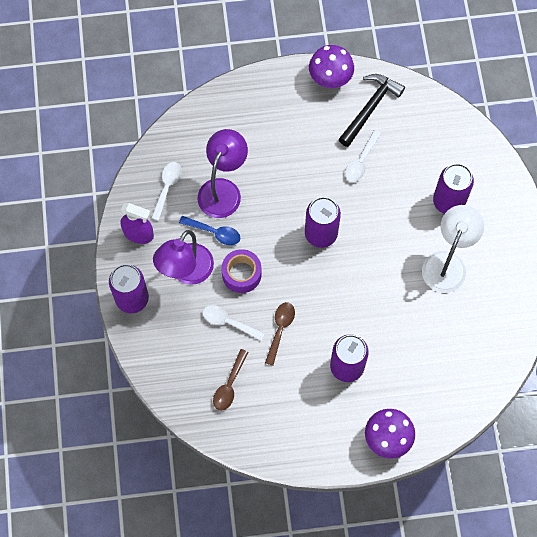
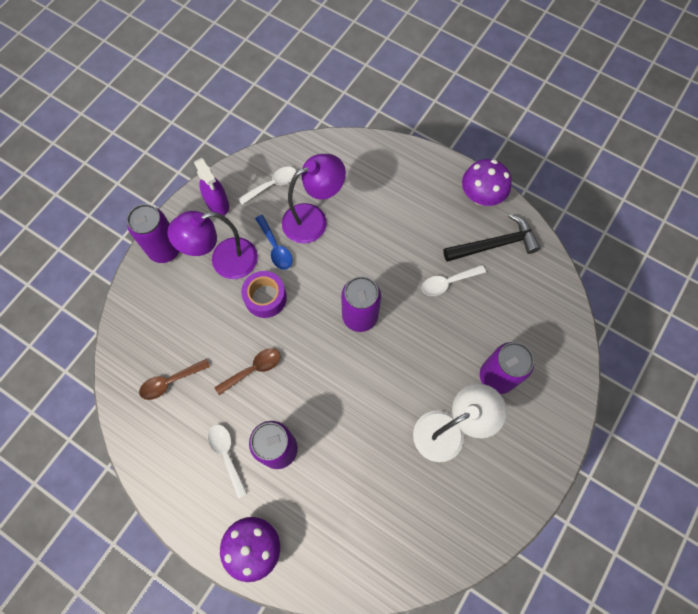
camera: 40 degrees right, 0 degrees up
(228, 322) = (219, 328): white spoon -> white spoon (226, 455)

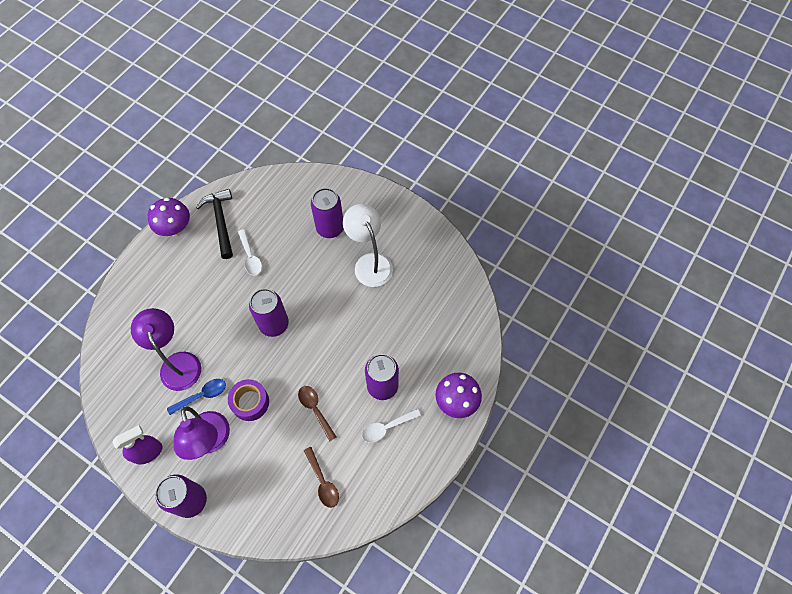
camera: 90 degrees left, 5 degrees down
(272, 185) = (136, 401): white spoon -> none

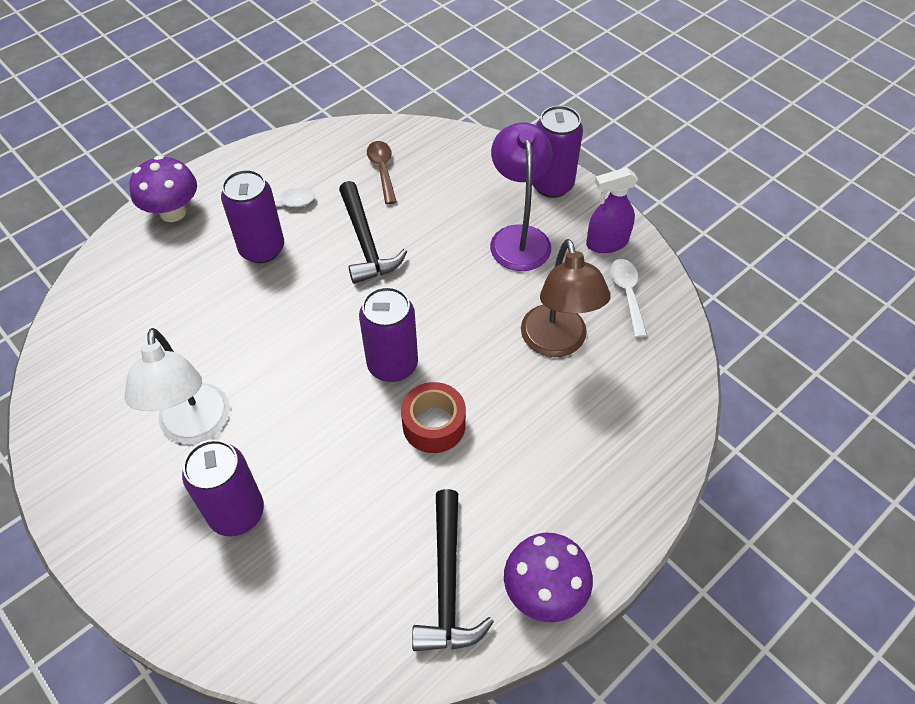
camera: 165 degrees left, 10 degrees down
(178, 363) = (557, 343): purple lamp -> brown lamp
(202, 395) = (524, 292): blue spoon -> none
(242, 294) = (434, 424): none -> red tape
(250, 257) = (404, 491): white spoon -> white spoon (627, 294)
(250, 402) = (455, 269): purple tape -> none
(315, 409) = (366, 242): brown spoon -> black hammer

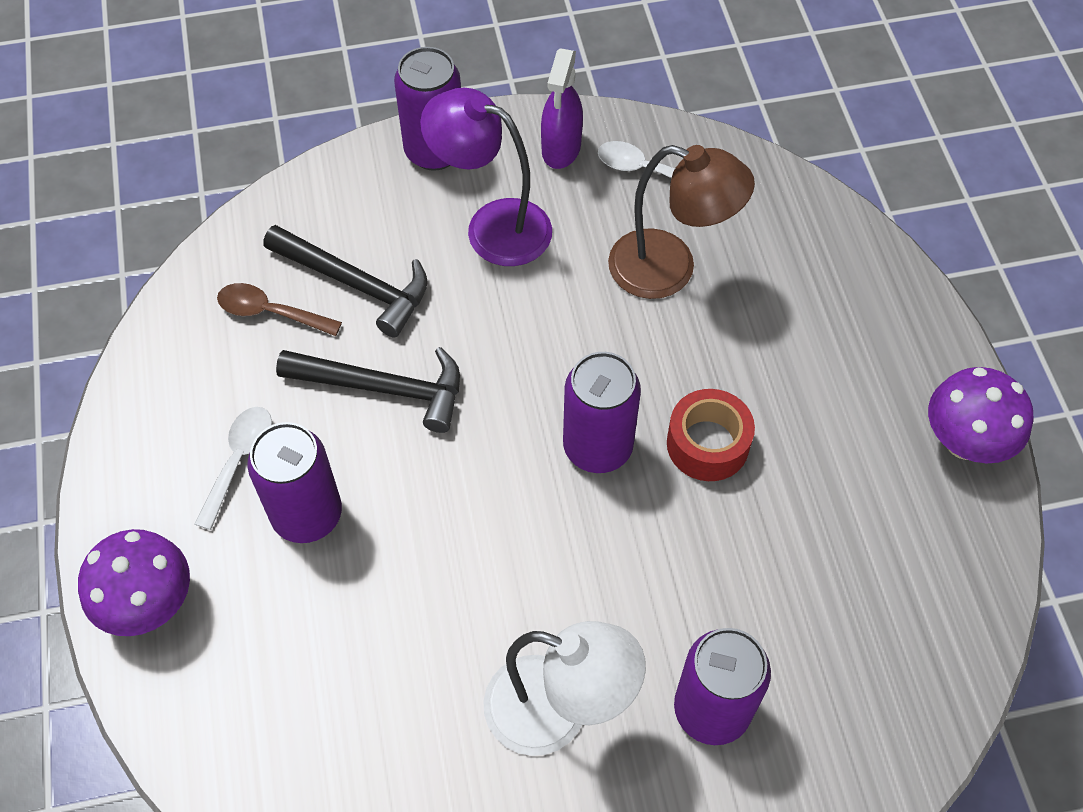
camera: 60 degrees left, 5 degrees up
(447, 584) = (913, 526): black hammer -> black hammer (356, 284)

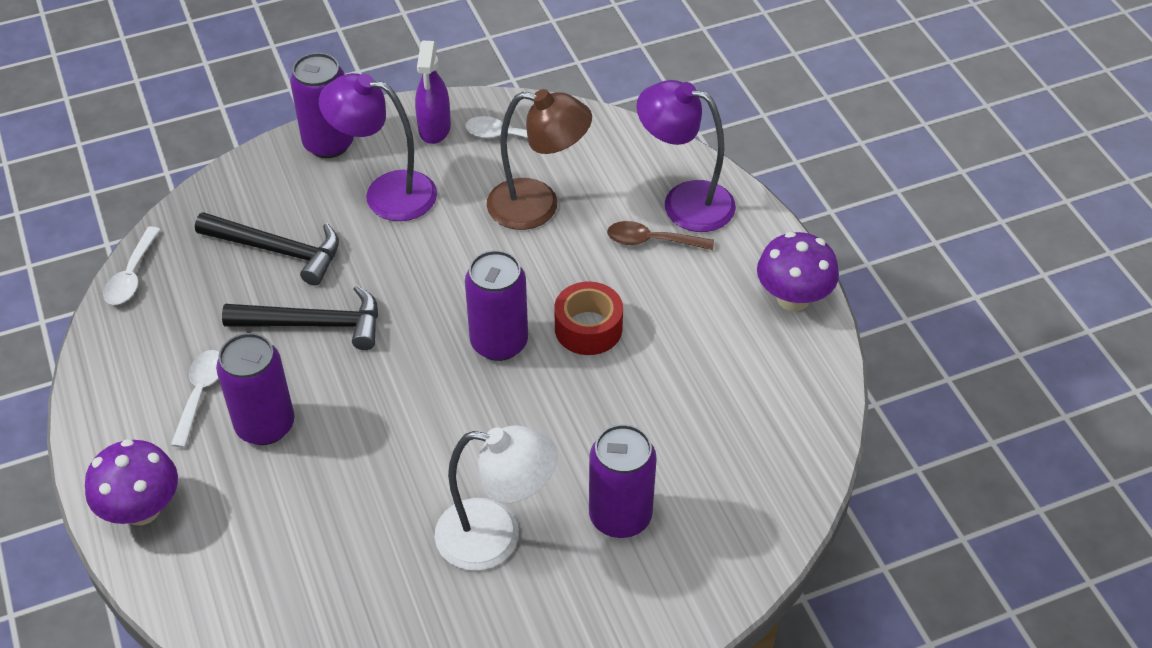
camera: 10 degrees left, 10 degrees down
(184, 292) = (132, 275): none -> white spoon
(271, 312) = (209, 281): brown spoon -> brown spoon (652, 241)
(847, 289) = (684, 202): none -> purple lamp

